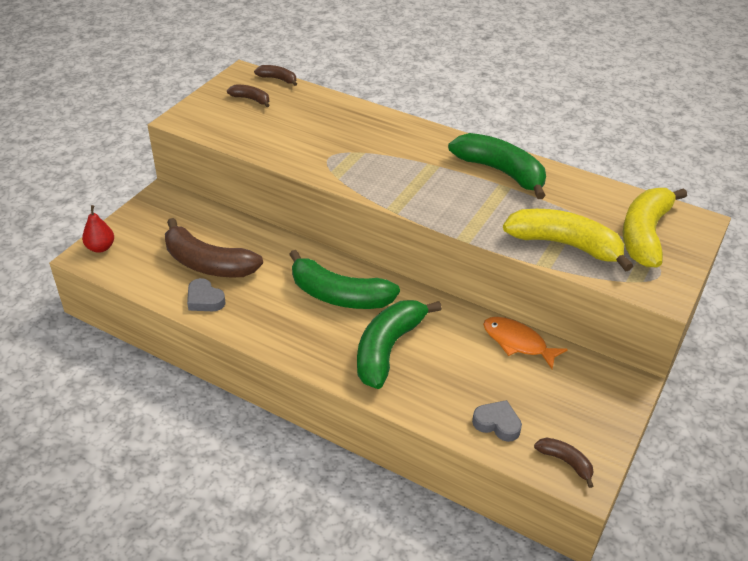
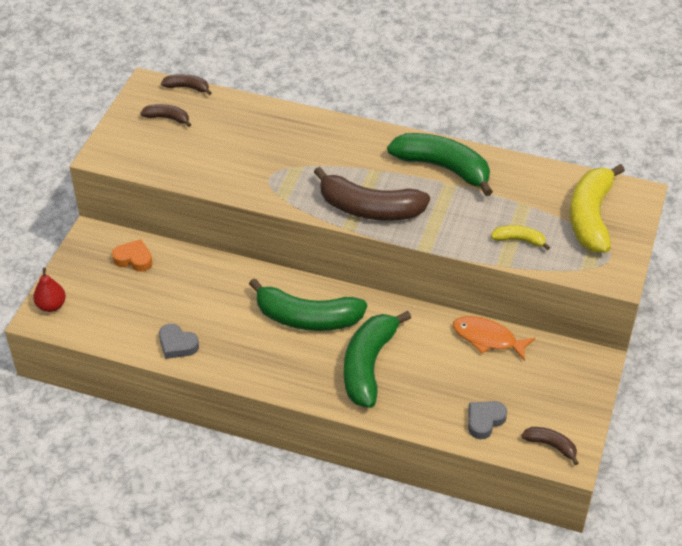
camera: 10 degrees left, 5 degrees up
(192, 220) = (134, 259): none -> orange heart
(208, 264) = (167, 305): brown banana -> brown banana (369, 209)
(497, 424) = (484, 421): grey heart -> grey heart turned 60 degrees counterclockwise
(565, 245) = (519, 240): yellow banana -> yellow banana, size x0.48

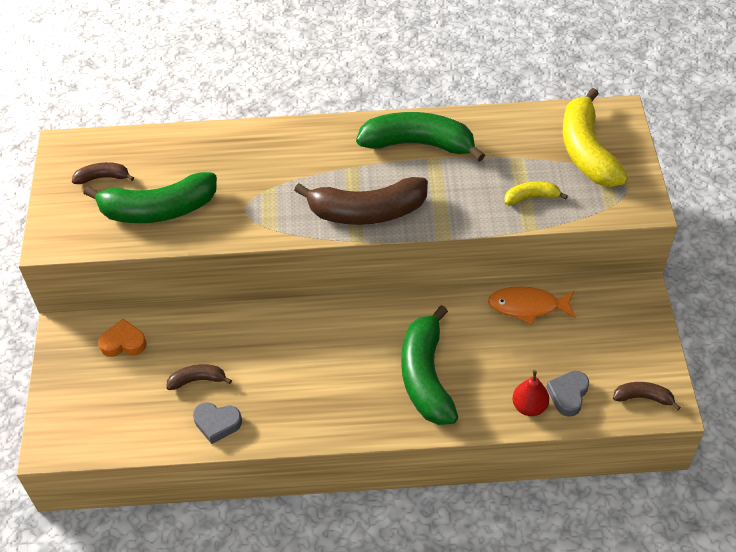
camera: 20 degrees left, 5 degrees up
(51, 305) = (57, 427): red pear -> red pear (529, 406)
(187, 87) = (108, 137): brown banana -> brown banana (197, 380)
(307, 318) = (339, 346): green banana -> green banana (158, 210)

